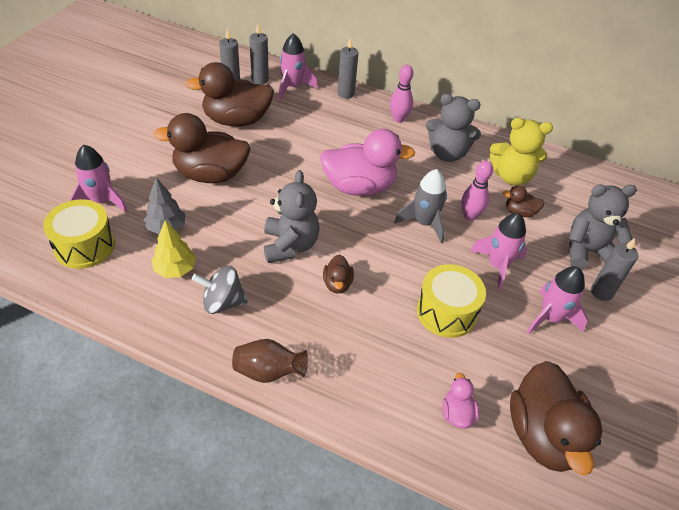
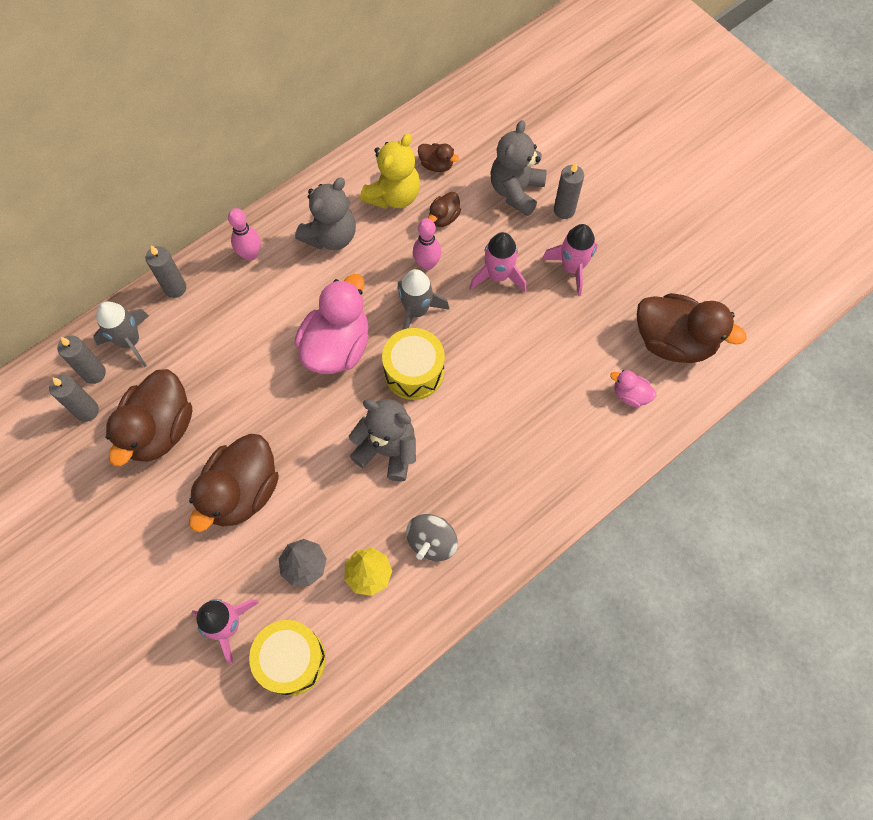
camera: 60 degrees left, 20 degrees up
(268, 372) = (528, 529): brown vase -> none
(292, 87) = (130, 341): pink rocket -> grey rocket
(337, 284) = (456, 427): brown duck -> brown duck (436, 165)
(446, 312) = (529, 348): yellow drum -> yellow drum (414, 372)

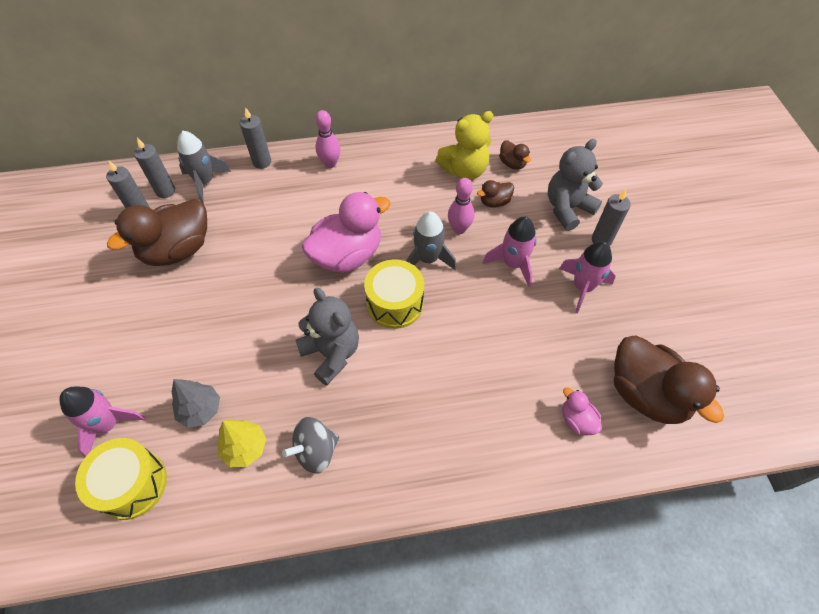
camera: 30 degrees right, 10 degrees down
(242, 492) = (198, 325): brown duck -> none
(331, 236) = (397, 177): grey teddy bear -> none

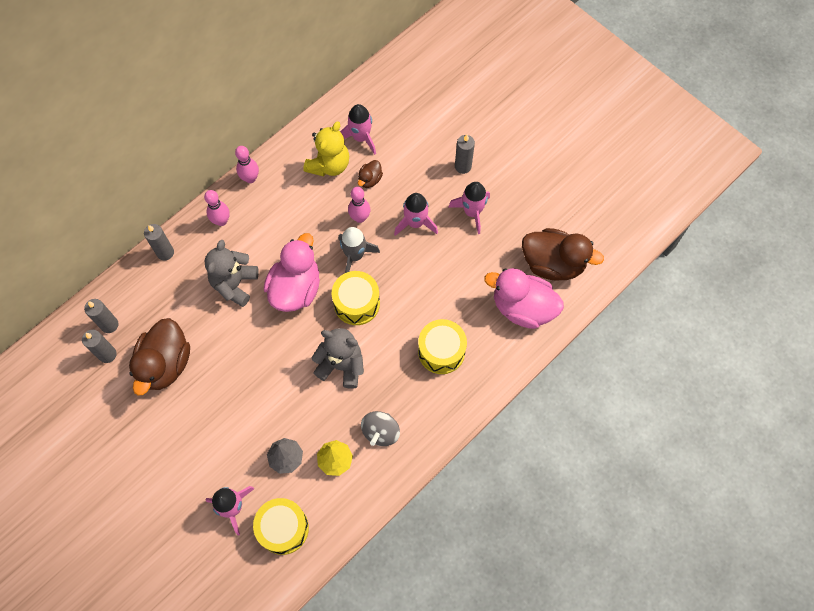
camera: 35 degrees left, 10 degrees up
(205, 182) = (134, 297): grey rocket -> none
(384, 144) = (250, 178): none -> pink bowling pin
(447, 408) = (441, 351): none -> yellow drum
(512, 164) = (361, 137): brown duck -> pink rocket
(567, 208) = (424, 154): grey teddy bear -> grey teddy bear (234, 284)
(577, 420) = (522, 308): pink duck -> pink duck, size x2.17

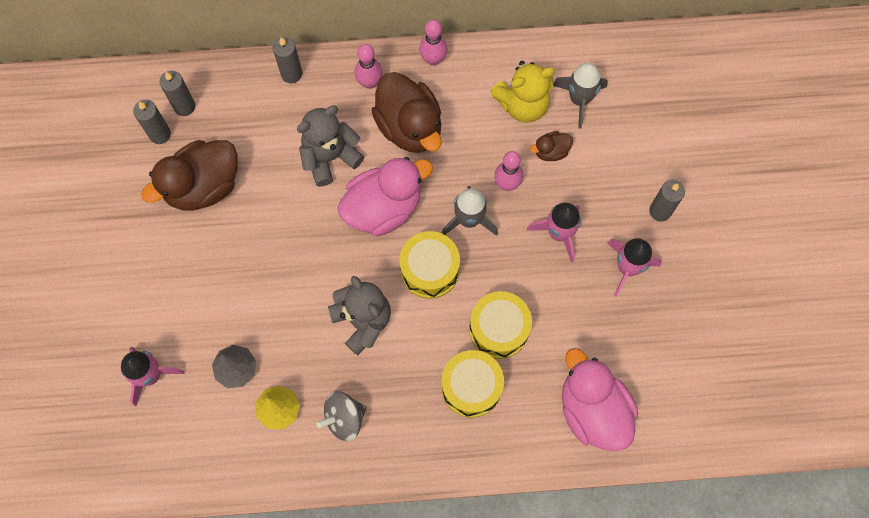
camera: 40 degrees right, 5 degrees up
(283, 528) = (178, 434): yellow drum -> yellow drum (499, 329)
(361, 137) = (579, 99): pink rocket -> grey rocket
(553, 264) = (665, 390): brown duck -> brown duck (409, 126)

